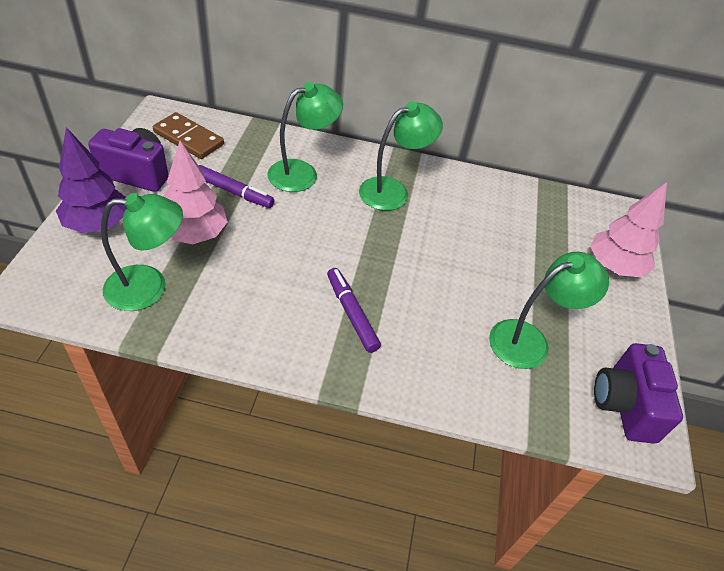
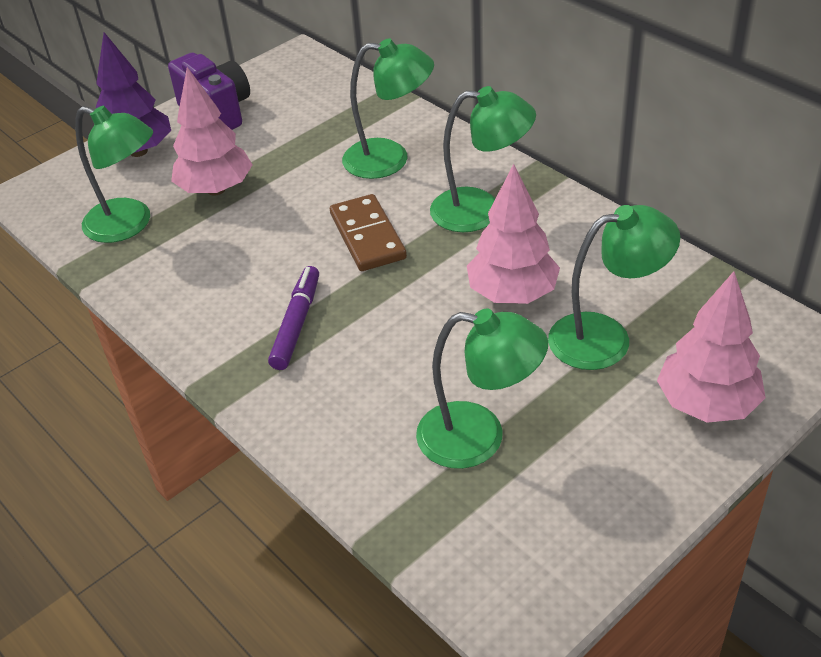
camera: 45 degrees right, 5 degrees down
(188, 138) = (300, 90): brown domino -> brown domino (367, 236)
(234, 192) = (294, 158): purple marker -> none
(461, 239) = (512, 294): none -> pink tree
(533, 247) = (606, 337): none -> green lamp
(624, 405) = (527, 564): purple camera -> none

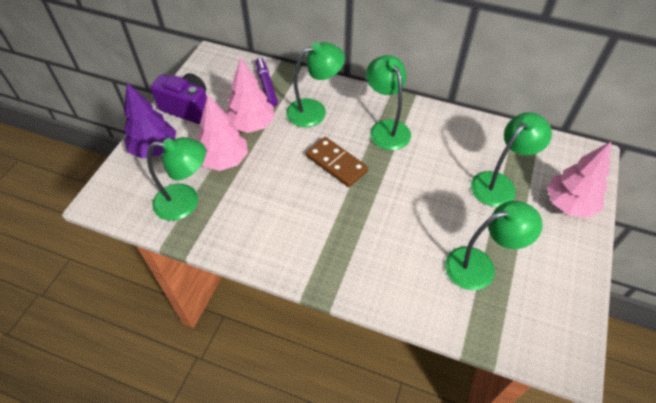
camera: 30 degrees left, 10 degrees up
(297, 324) = (336, 233): purple marker -> purple marker (266, 85)
(481, 211) = (386, 128): green lamp -> green lamp turned 90 degrees counterclockwise
(512, 294) = (437, 174): pink tree -> pink tree (252, 125)

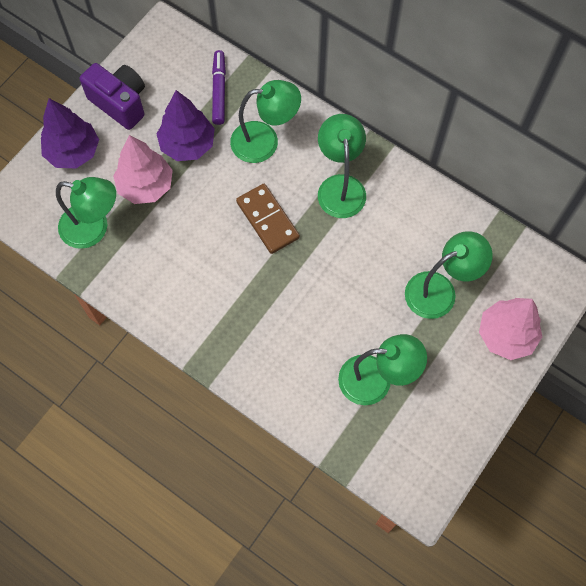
camera: 15 degrees right, 15 degrees up
(252, 125) = (187, 144): pink tree -> purple tree

